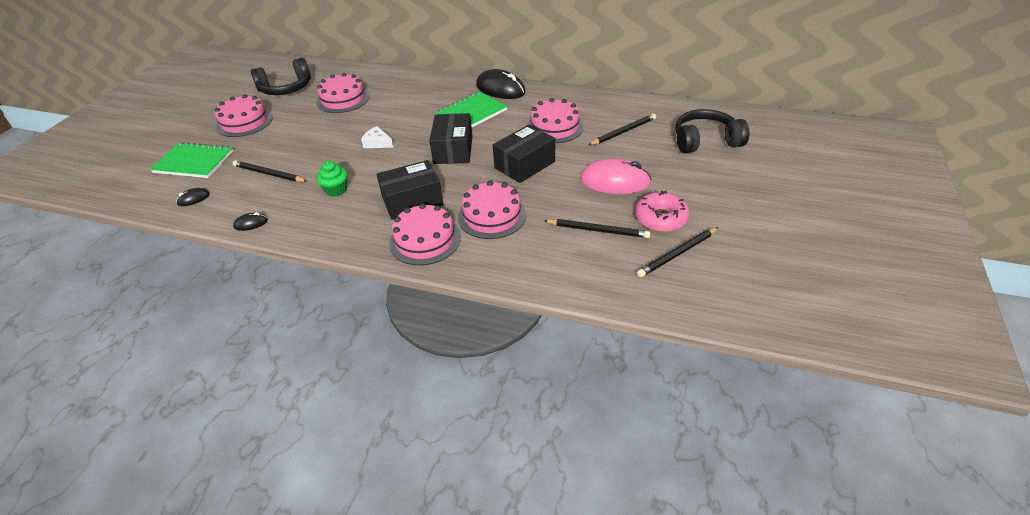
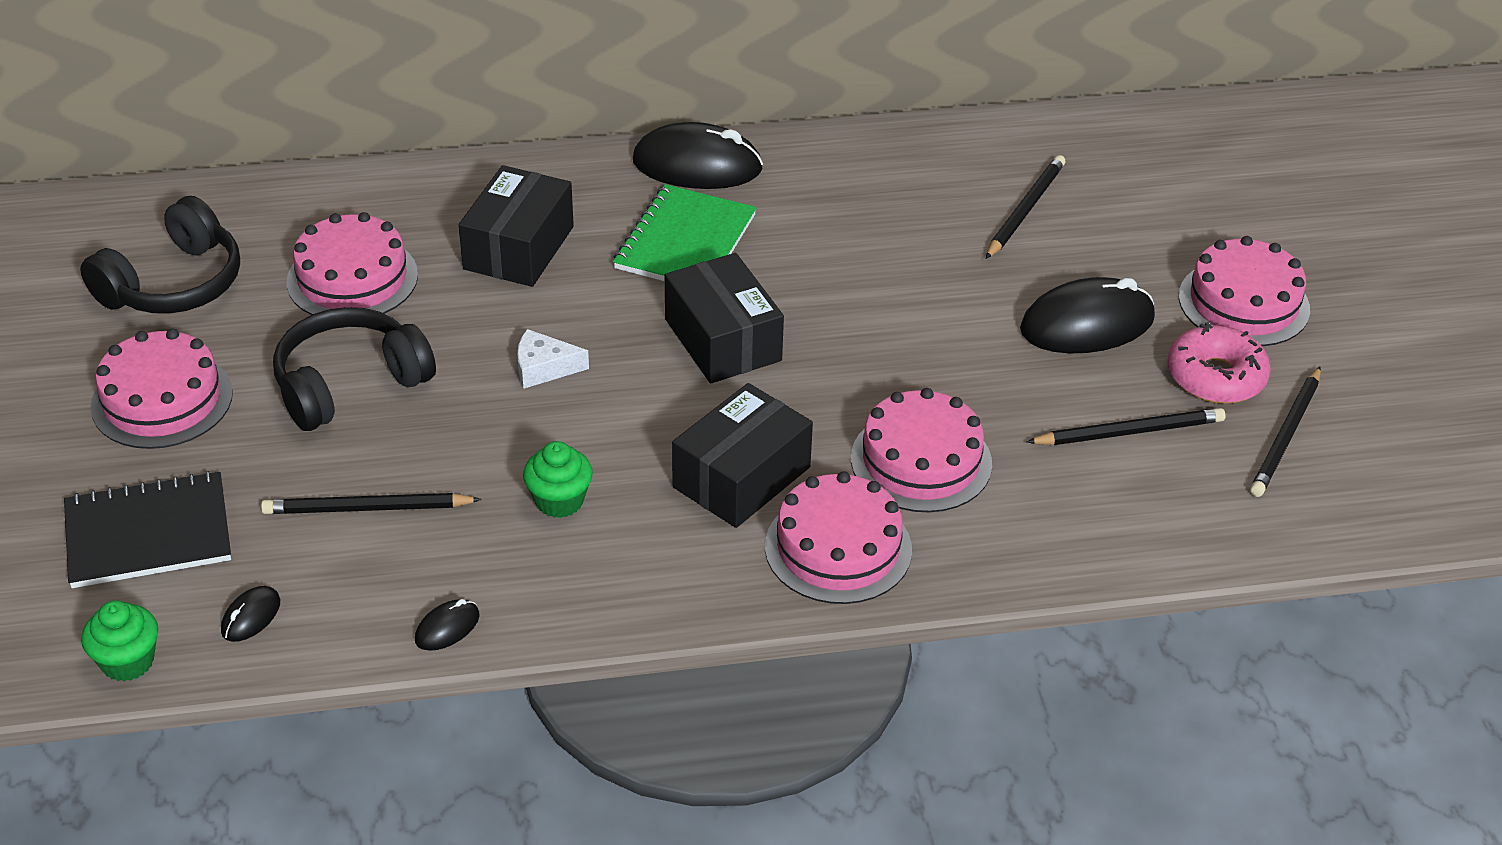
camera: 30 degrees left, 0 degrees up
(141, 201) = (127, 661): none -> green cupcake
(194, 162) = (148, 533): green notebook -> black notebook
(524, 165) = (895, 335): black box -> black box (519, 248)
(554, 127) = (885, 233): pink cake -> pink cake (1243, 303)
(615, 181) = (1087, 324): pink mouse -> black mouse
(705, 141) = (1185, 194): black headphones -> black headphones (349, 384)

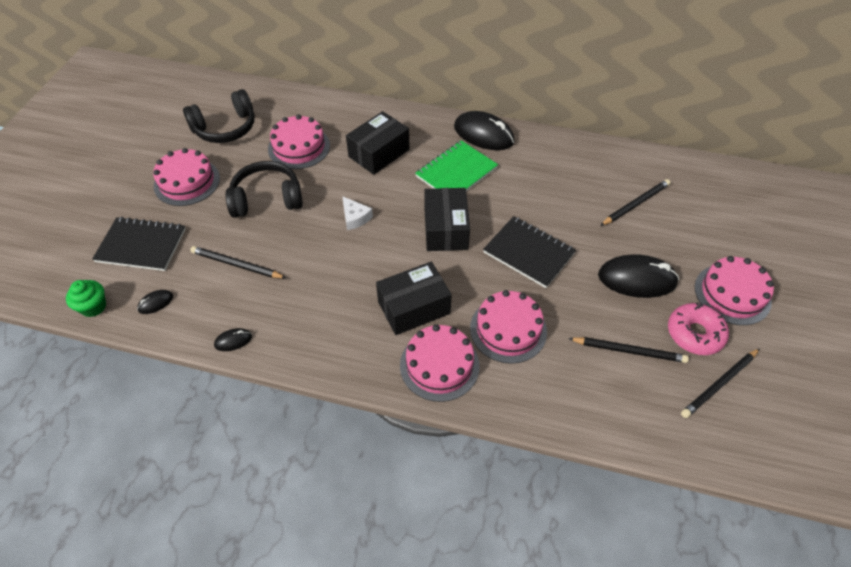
camera: 25 degrees right, 10 degrees up
(543, 368) = (355, 218): white cheese -> white cheese turned 150 degrees counterclockwise
(559, 501) = (322, 290): green cupcake -> none
(889, 336) = (529, 253): none -> black notebook

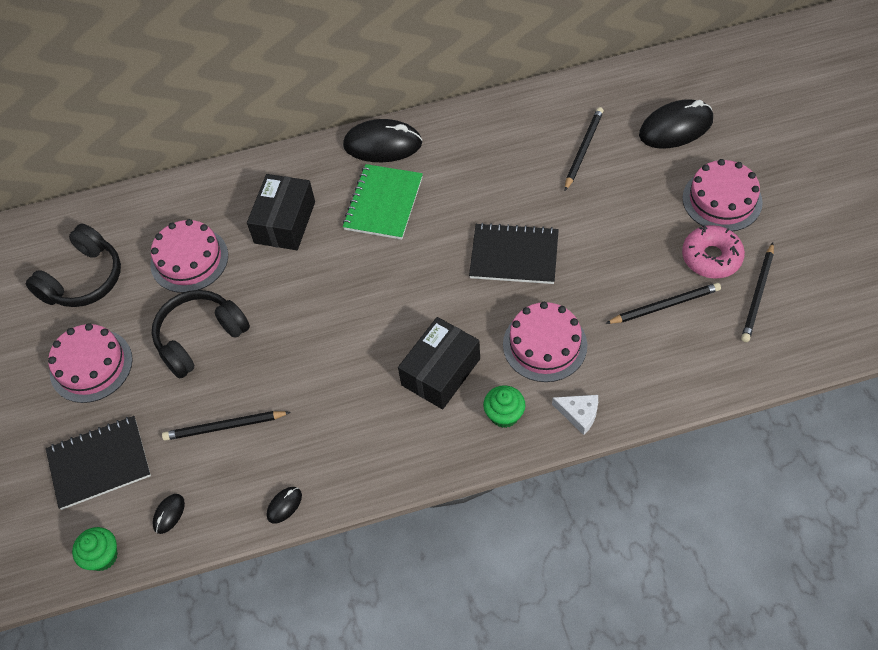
camera: 25 degrees left, 5 degrees up
(355, 218) = (313, 309): white cheese -> white cheese (579, 414)
(439, 365) = (504, 415): pink cake -> green cupcake
(445, 229) = (416, 273): black box -> none
(637, 279) = (630, 230): black mouse -> black mouse (676, 128)

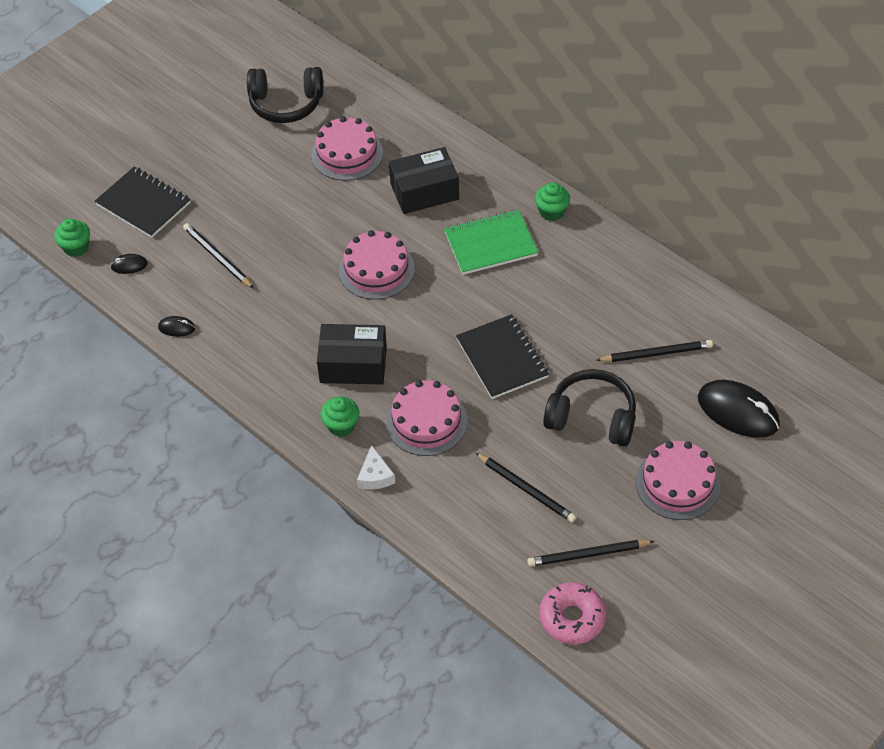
camera: 55 degrees right, 5 degrees down
(91, 365) = (217, 152): pink cake -> pink cake (376, 269)
(200, 338) = (282, 200): black headphones -> black headphones (592, 417)
(382, 145) = (551, 212): black mouse -> green cupcake
(711, 257) = (604, 502): pink donut -> pink donut (572, 618)

